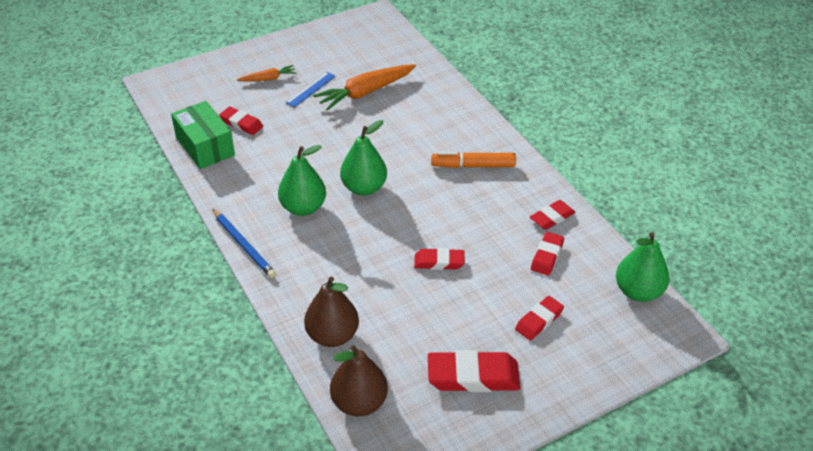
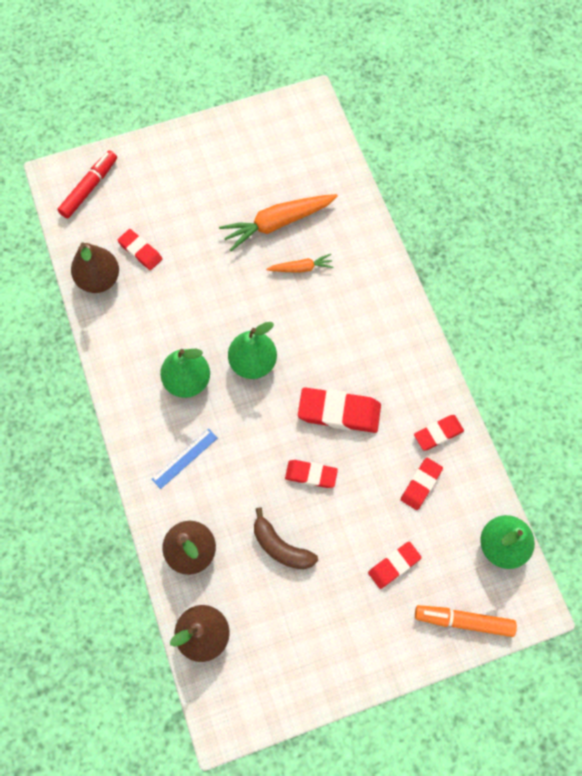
camera: 10 degrees right, 25 degrees up
(186, 87) = (89, 188): none -> red marker
(205, 146) = (99, 279): green box -> brown pear
(244, 245) = (122, 422): blue pencil -> none
(268, 79) = (177, 187): orange carrot -> orange carrot (301, 268)
(310, 89) = (220, 210): blue ruler -> blue ruler (184, 458)
(423, 320) = (281, 547): none -> brown banana
(473, 165) = (372, 348): orange marker -> orange marker (463, 621)
(473, 376) = (316, 622): red eraser -> red eraser (339, 412)

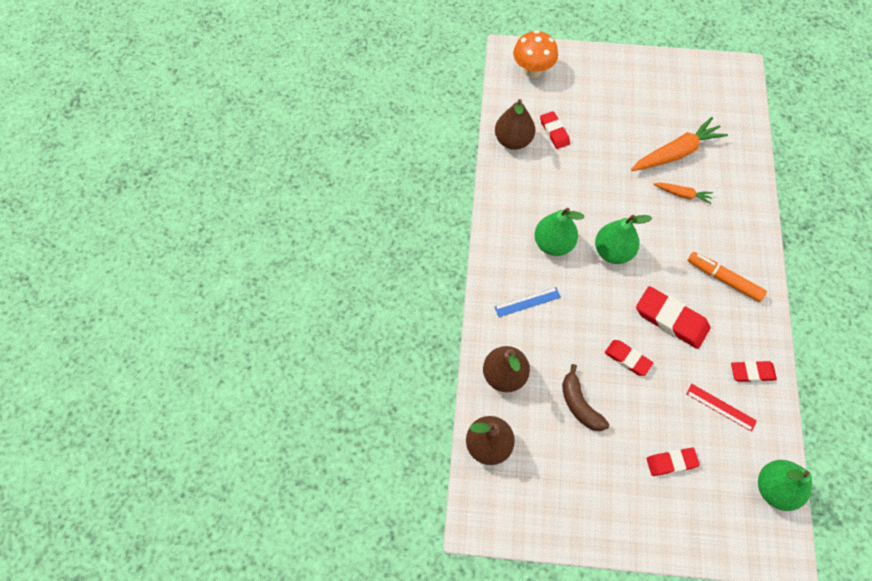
camera: 25 degrees right, 5 degrees down
(89, 188) = (532, 70): red marker -> orange mushroom
(278, 223) = (676, 153): orange carrot -> orange carrot turned 150 degrees clockwise
(421, 484) = (721, 407): red eraser -> red ruler
(463, 621) = (716, 536): orange marker -> orange marker (724, 279)

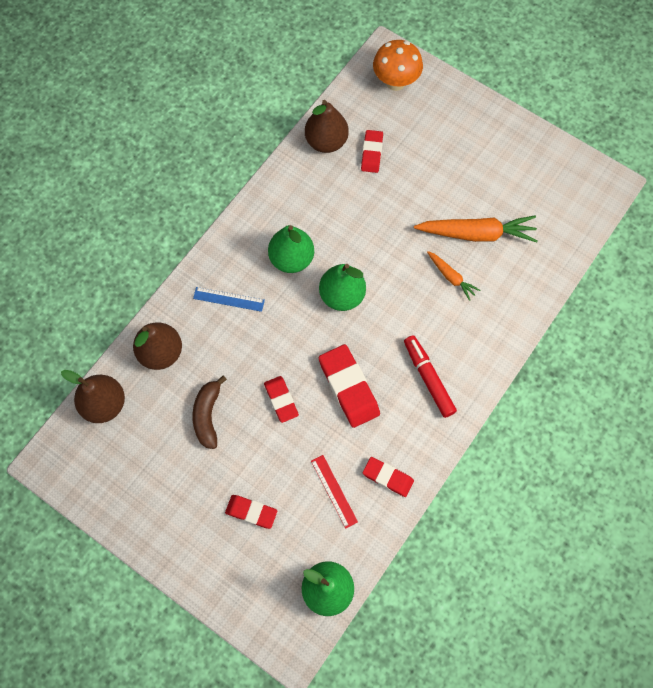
camera: 30 degrees right, 5 degrees up
(724, 279) = (428, 378): orange marker -> red marker

